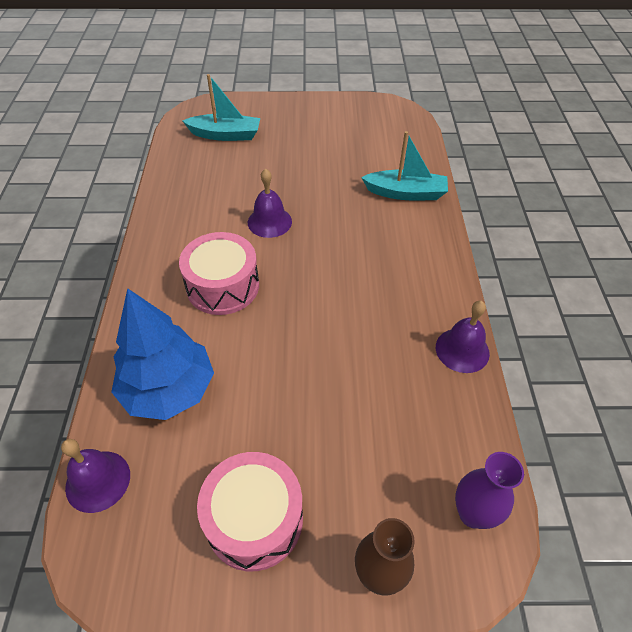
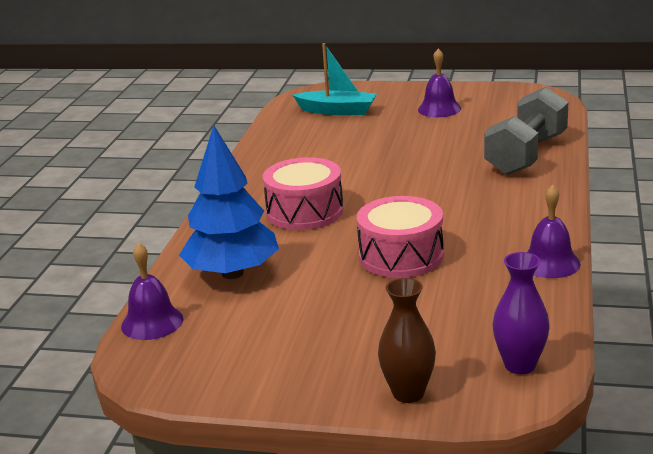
camera: 15 degrees right, 25 degrees down
(254, 519) = (294, 353): pink drum -> pink drum (401, 256)
(269, 222) = (367, 171): purple bell -> purple bell (439, 109)
(406, 193) = (526, 155): turquoise boat -> grey dumbbell

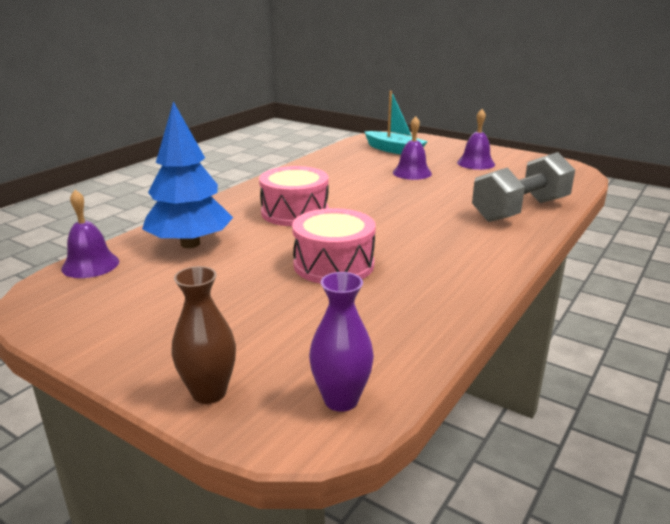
camera: 20 degrees right, 0 degrees up
(550, 263) = (462, 306): purple bell -> purple bell (412, 173)

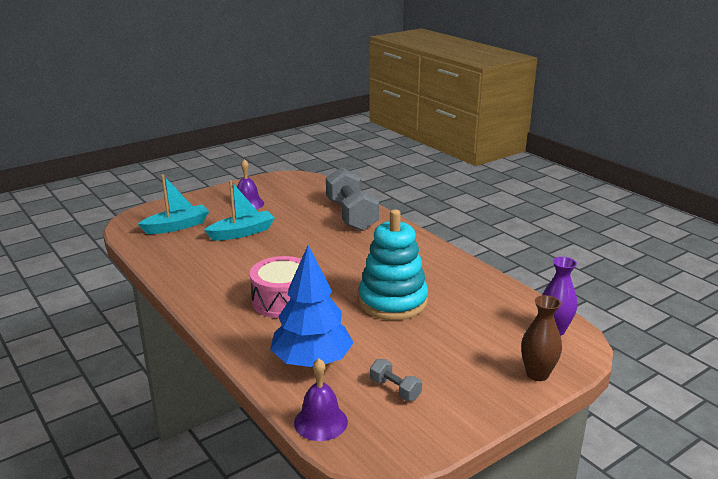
camera: 70 degrees left, 0 degrees up
(150, 293) = (395, 389): none -> grey dumbbell
(333, 264) = (393, 301): pink drum -> turquoise stacking toy
(412, 173) = (242, 233): purple bell -> turquoise boat

